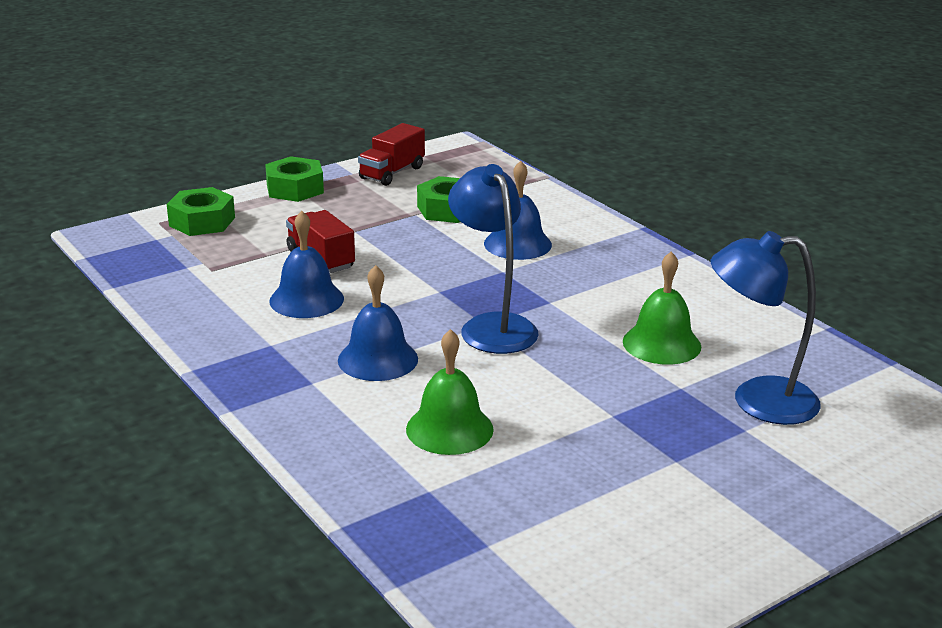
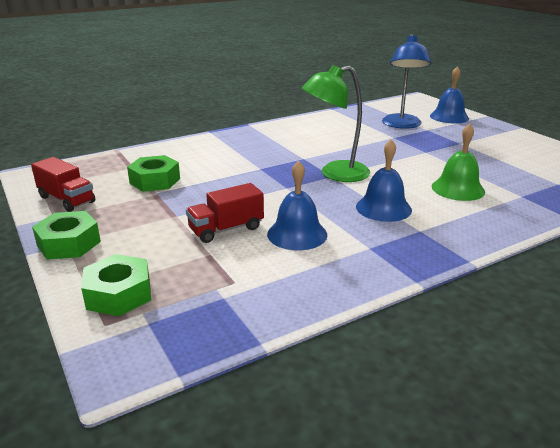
camera: 85 degrees left, 0 degrees up
(492, 326) = (335, 174): blue lamp -> green lamp
(517, 244) = (222, 162): blue bell -> blue bell (449, 117)
(661, 343) = (351, 137): green bell -> none

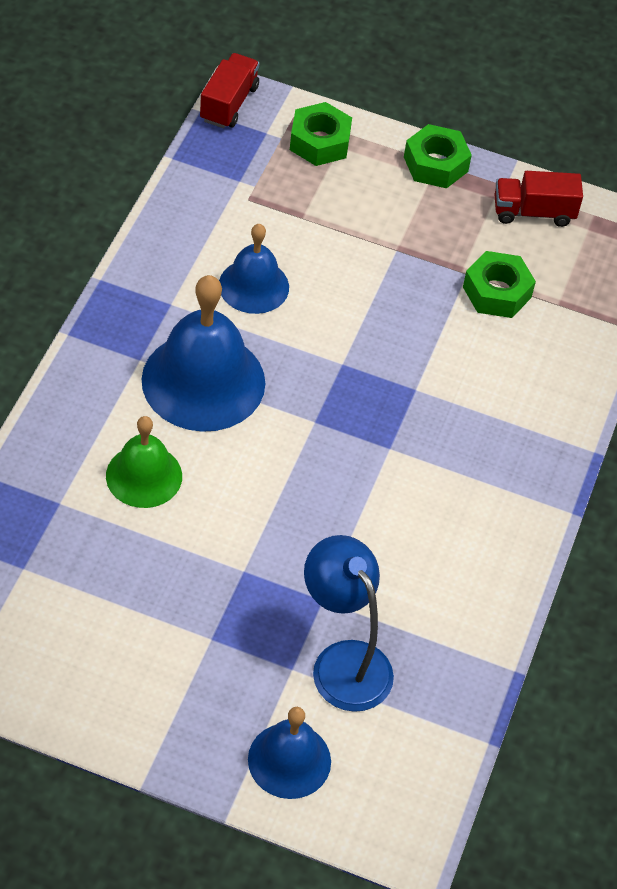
camera: 135 degrees right, 25 degrees up
(226, 229) = (326, 256): red truck -> red truck (229, 103)
(335, 174) = (314, 428): green lamp -> none
(383, 208) = (203, 381): blue bell -> blue bell, size x1.68

